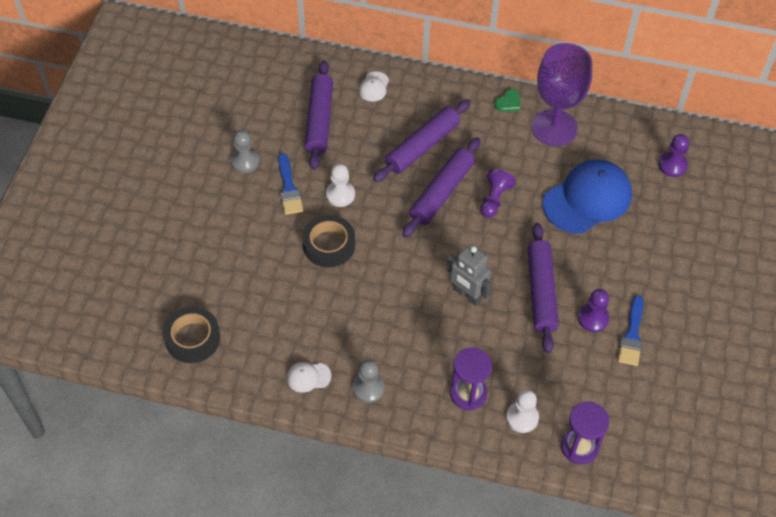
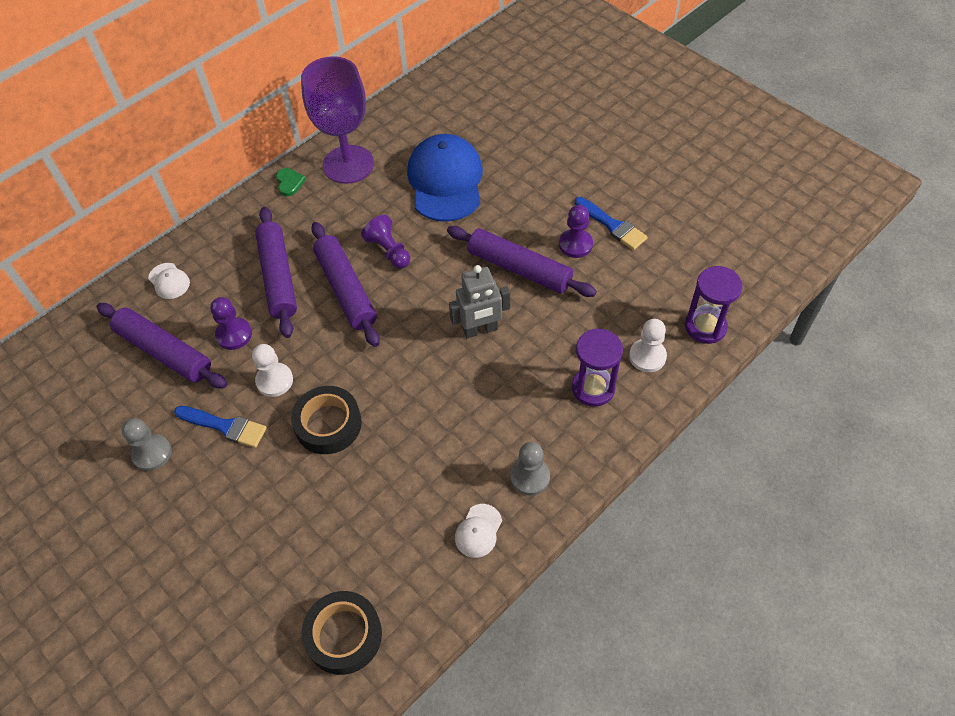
camera: 55 degrees left, 0 degrees up
(672, 165) = (458, 105): purple pawn -> purple pawn (234, 335)

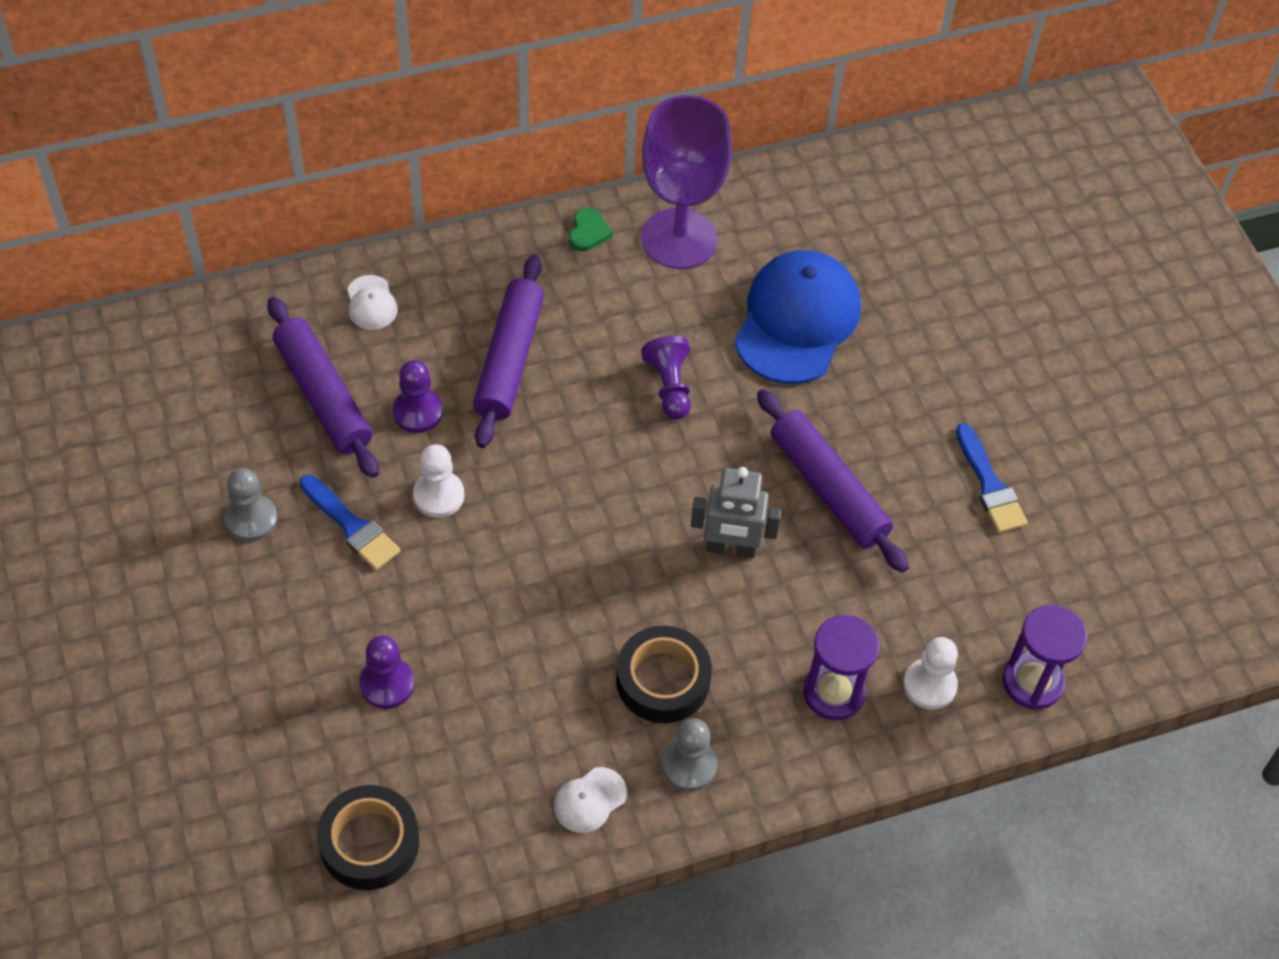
camera: 20 degrees right, 0 degrees up
(328, 424) = (476, 582): black tape -> black tape (663, 680)
(346, 289) = (587, 415): purple rolling pin -> none
(575, 244) = (923, 489): purple pawn -> purple pawn (387, 684)

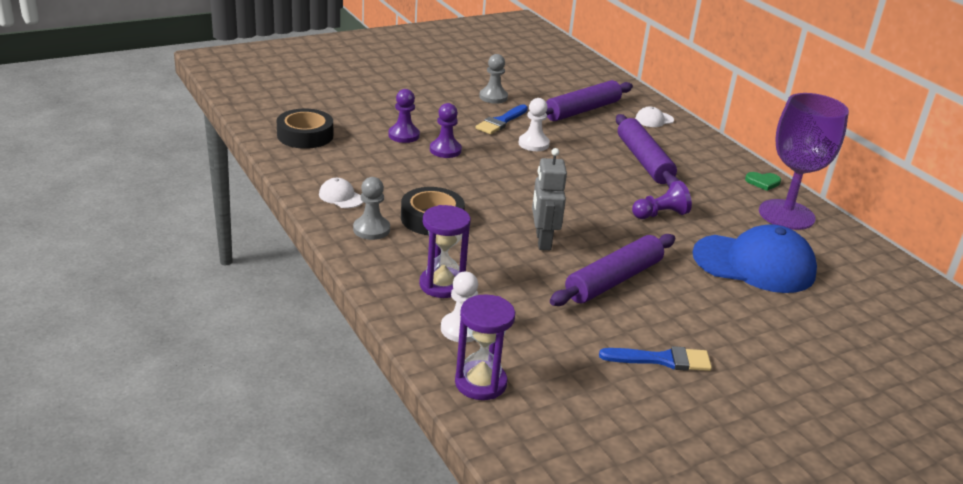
camera: 80 degrees right, 25 degrees down
(418, 412) = (587, 135): purple pawn -> purple pawn (445, 150)
(510, 359) = (643, 160): purple rolling pin -> purple rolling pin turned 75 degrees clockwise
(989, 485) = (661, 360): blue brush -> blue brush turned 150 degrees counterclockwise

